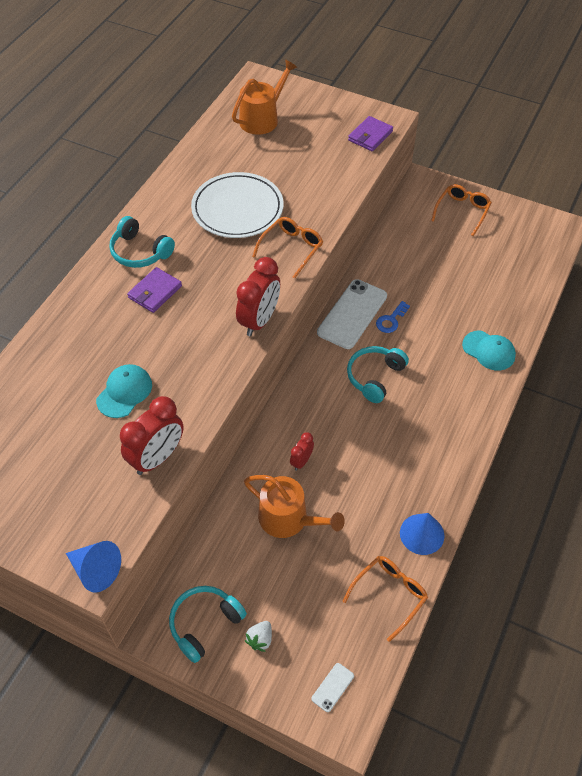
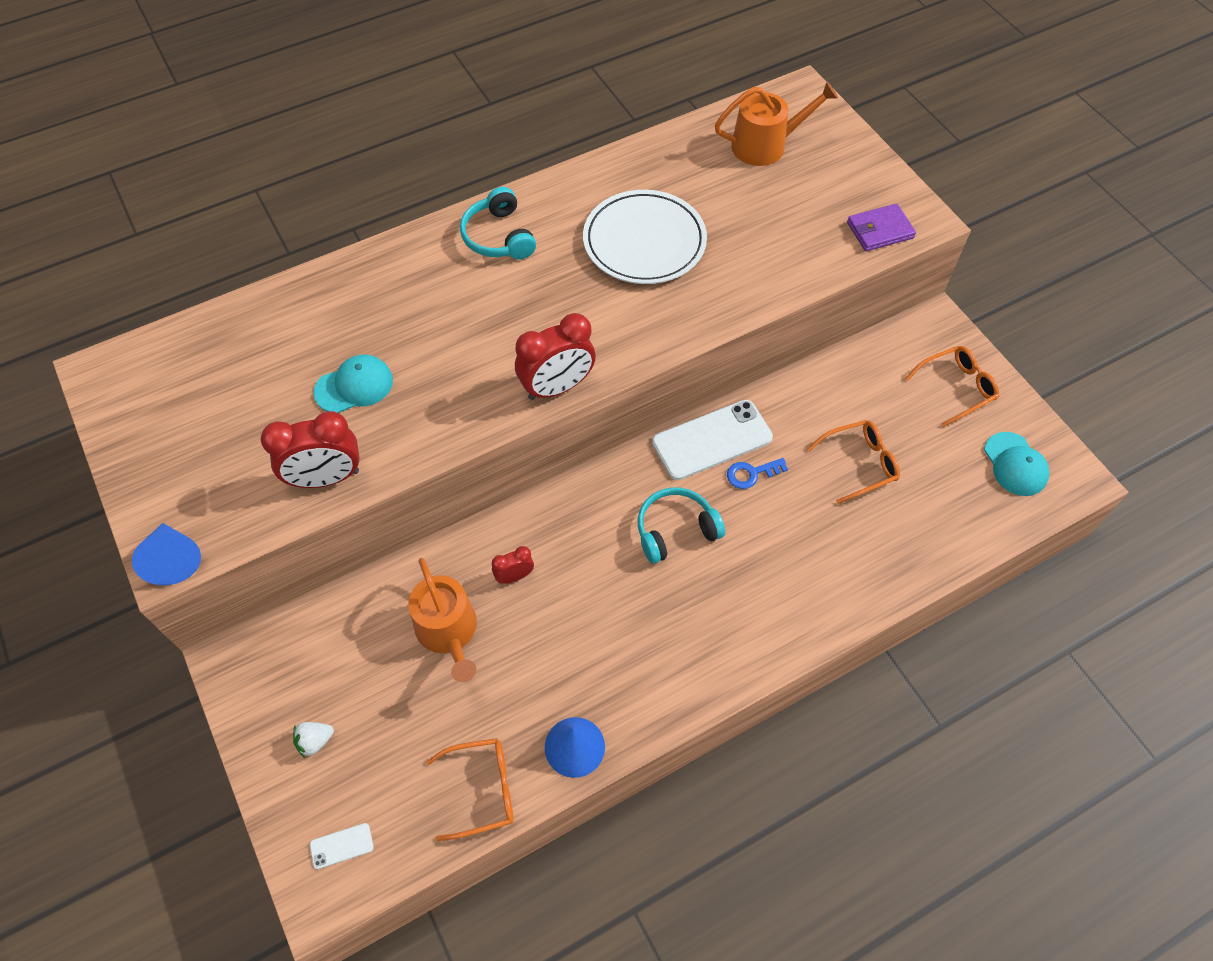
camera: 35 degrees right, 5 degrees up
(155, 292) = (476, 291): purple wallet -> none
(204, 624) = (277, 685): turquoise headphones -> none
(291, 249) = (664, 322): orange glasses -> orange glasses (859, 464)
(489, 351) = (840, 582): turquoise cap -> turquoise cap (1015, 464)

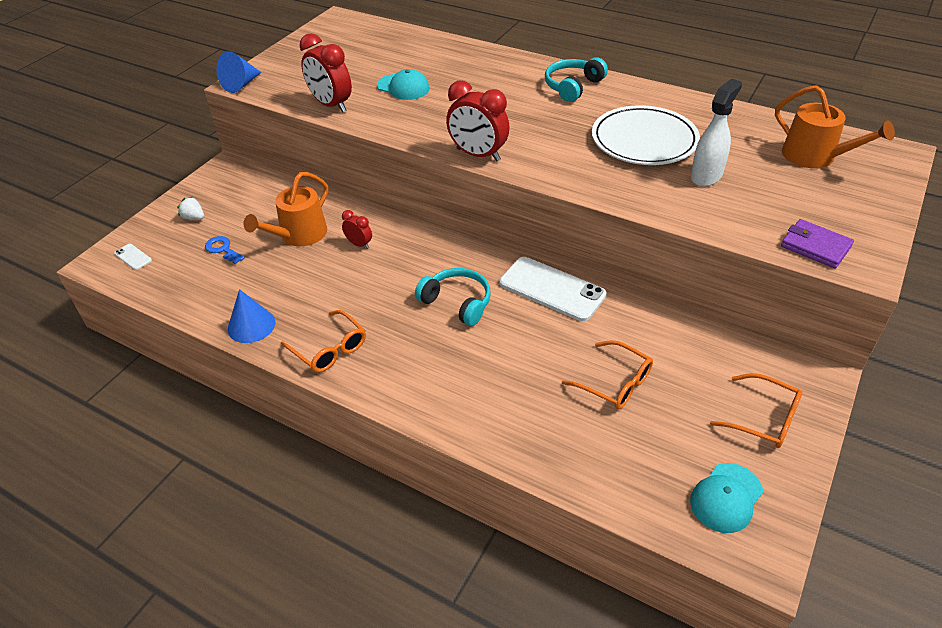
camera: 60 degrees right, 15 degrees down
(481, 790) = (197, 296): orange glasses -> orange glasses (329, 349)
(735, 234) = (706, 176): none -> white spray bottle
(751, 474) = (543, 322): blue key -> blue key (223, 249)

